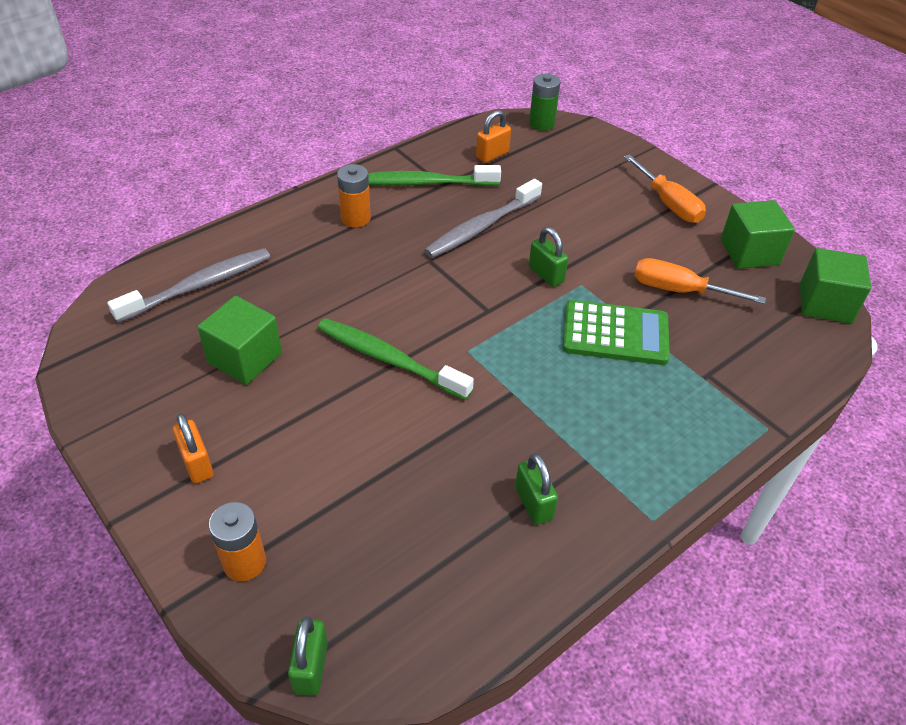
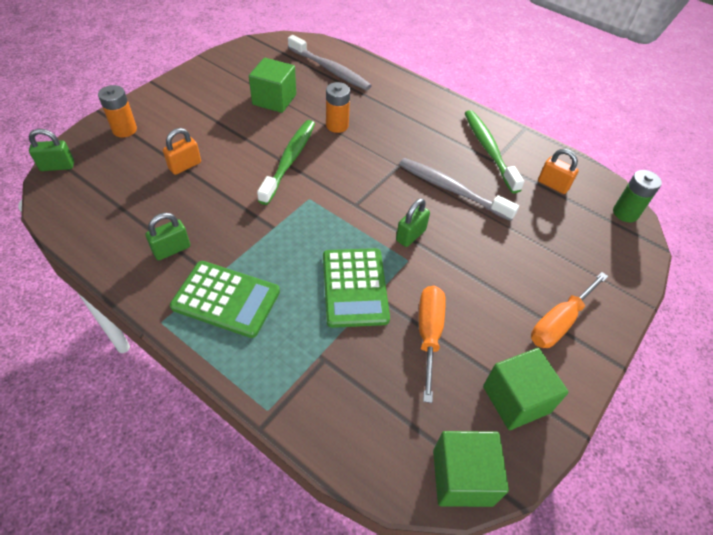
camera: 75 degrees right, 5 degrees up
(197, 464) = (190, 99): orange padlock -> orange padlock (185, 166)
(355, 218) = (427, 121): orange battery -> orange battery (337, 125)
(622, 450) = (226, 299): none -> green calculator

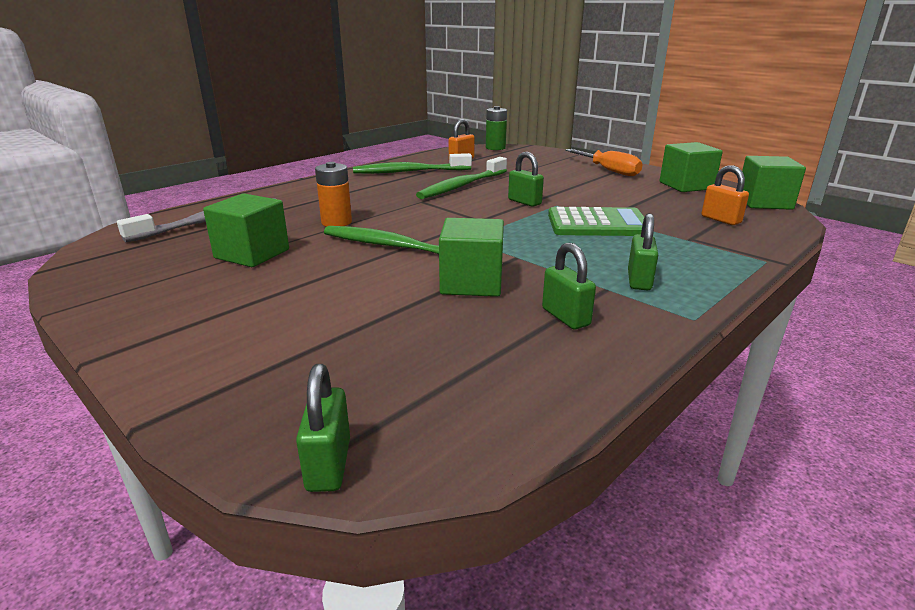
camera: 80 degrees left, 25 degrees down
(124, 130) = (242, 381): orange battery -> none
(185, 166) = (381, 314): orange padlock -> orange padlock (721, 219)
(226, 203) = (471, 283): none -> green cube
(226, 299) = (639, 280): green calculator -> green padlock
(429, 334) = (640, 203): orange screwdriver -> none
(451, 189) = (462, 186): grey toothbrush -> green toothbrush

